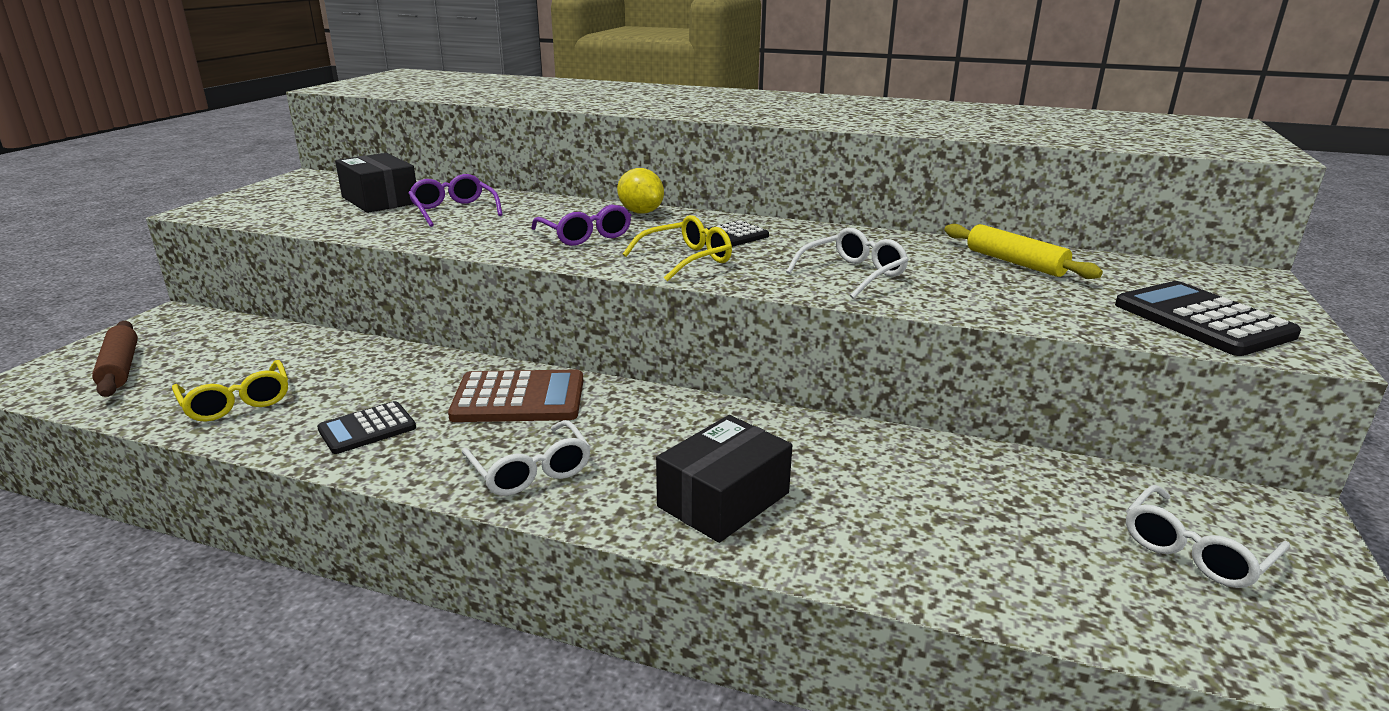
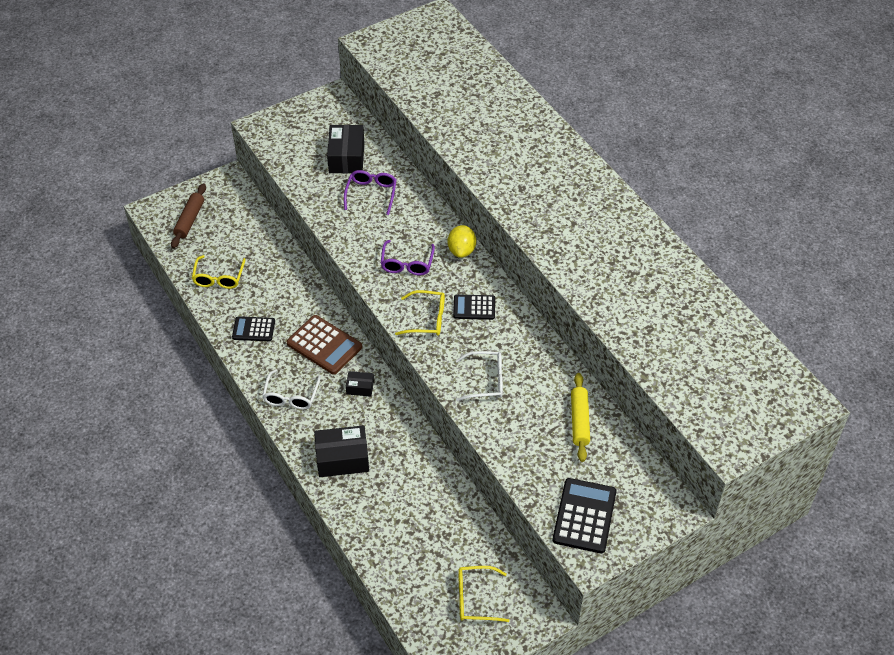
camera: 40 degrees right, 25 degrees up
(636, 415) = (360, 387): none -> black box
(1195, 551) = (475, 598): white glasses -> yellow glasses

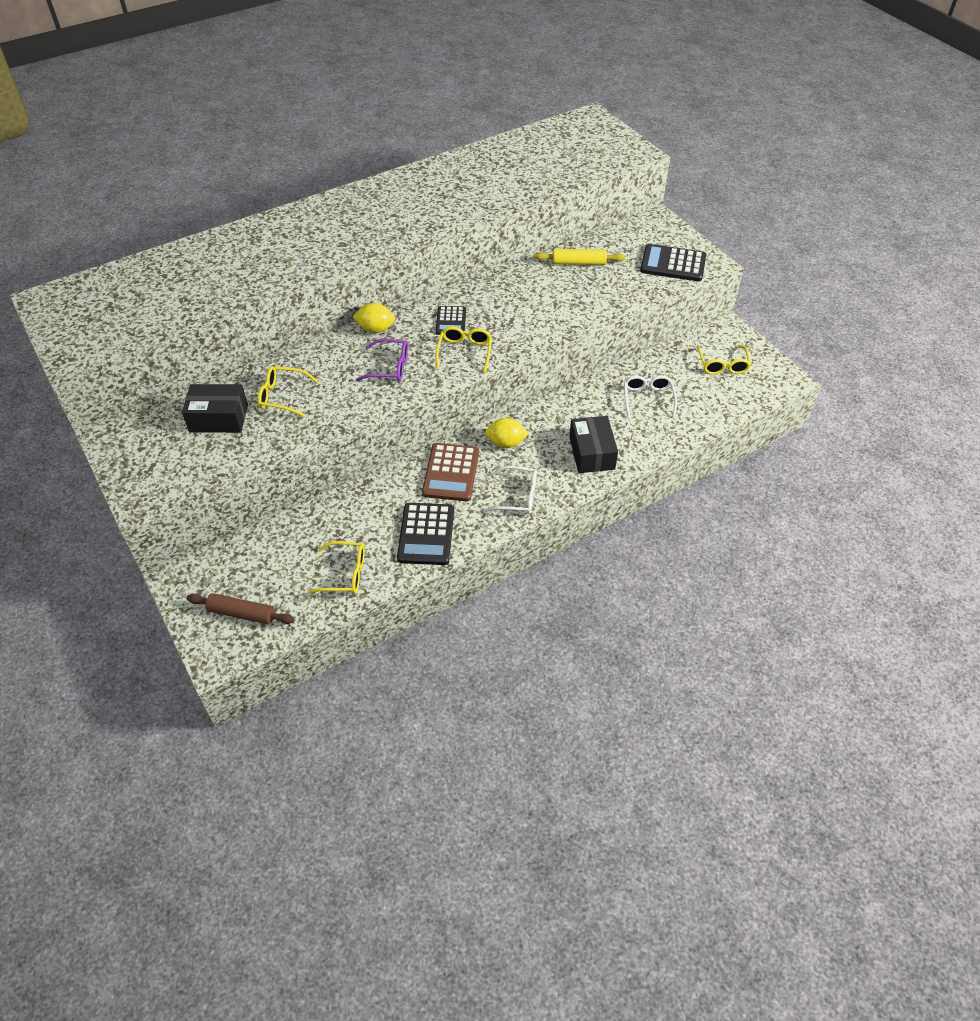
camera: 90 degrees left, 0 degrees up
(253, 329) = (426, 534): black calculator -> black calculator, size x1.61
(324, 345) = (451, 473): brown calculator -> brown calculator turned 150 degrees clockwise
(360, 387) = (506, 443): black box -> yellow lemon
(371, 194) = (282, 396): purple glasses -> yellow glasses
(486, 381) = (539, 315): white glasses -> white glasses (648, 399)

